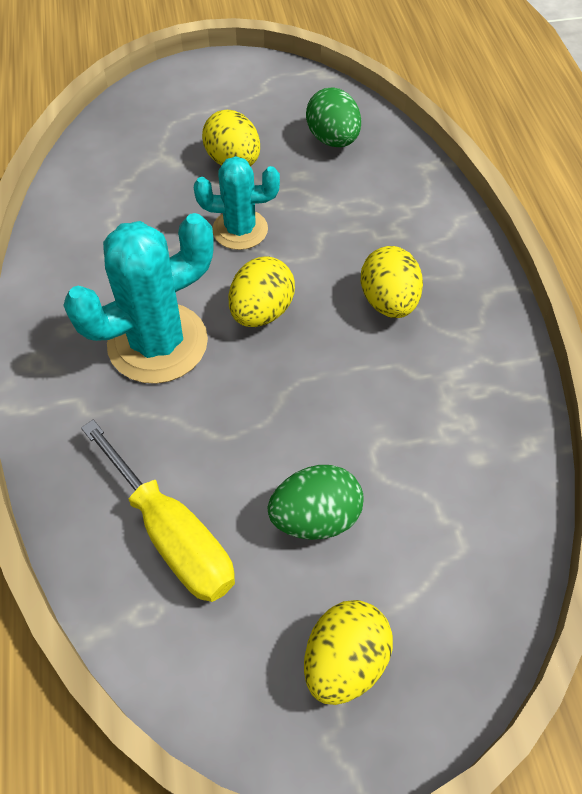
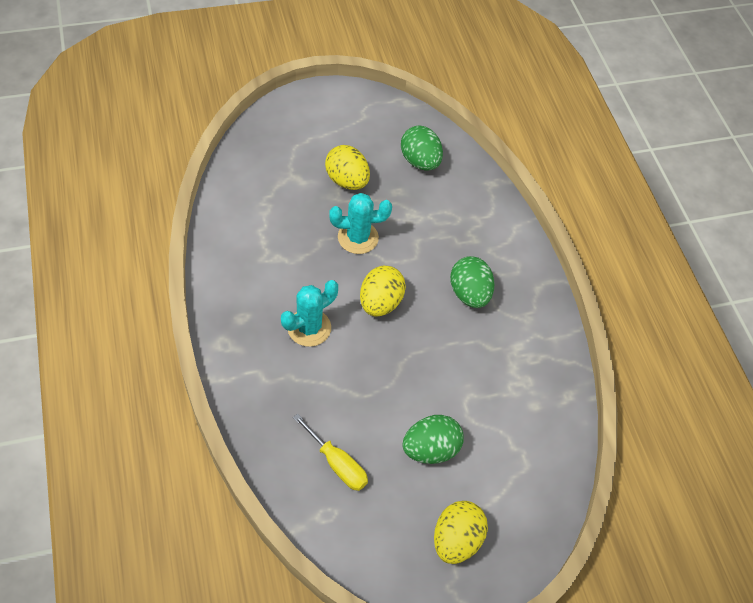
camera: 10 degrees left, 0 degrees up
(158, 343) = (309, 328): turquoise cactus -> turquoise cactus, size x0.62
(172, 535) = (337, 463): yellow screwdriver -> yellow screwdriver, size x0.65
(388, 302) = (469, 293): yellow egg -> green egg

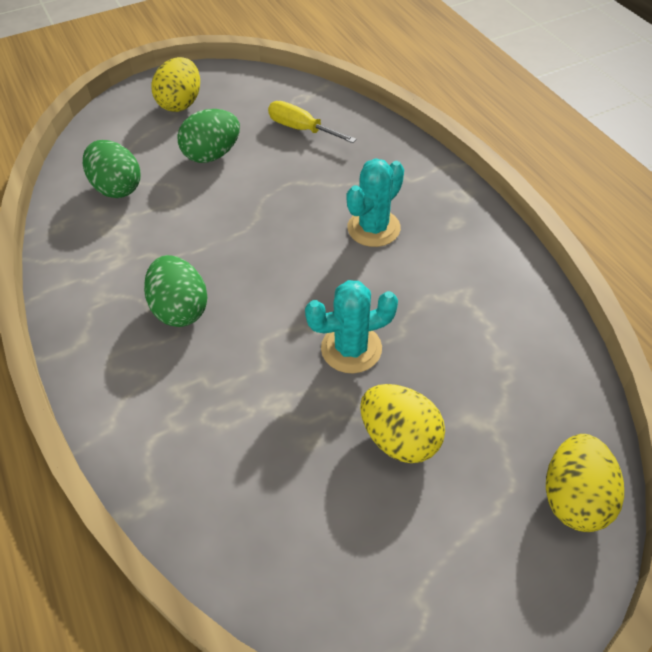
camera: 175 degrees right, 5 degrees down
(380, 302) = (296, 273): yellow egg -> yellow egg (574, 497)
(420, 161) = (285, 514): green egg -> green egg (117, 188)

